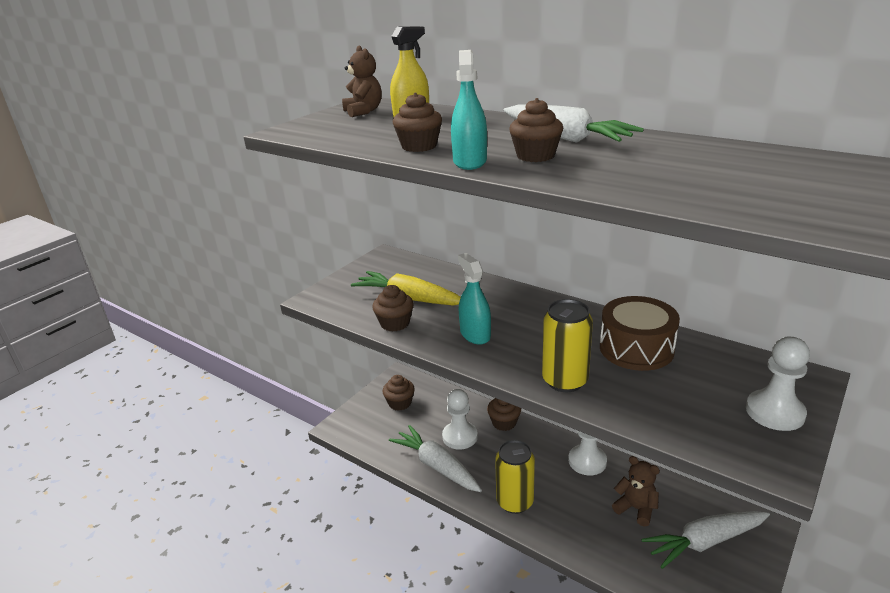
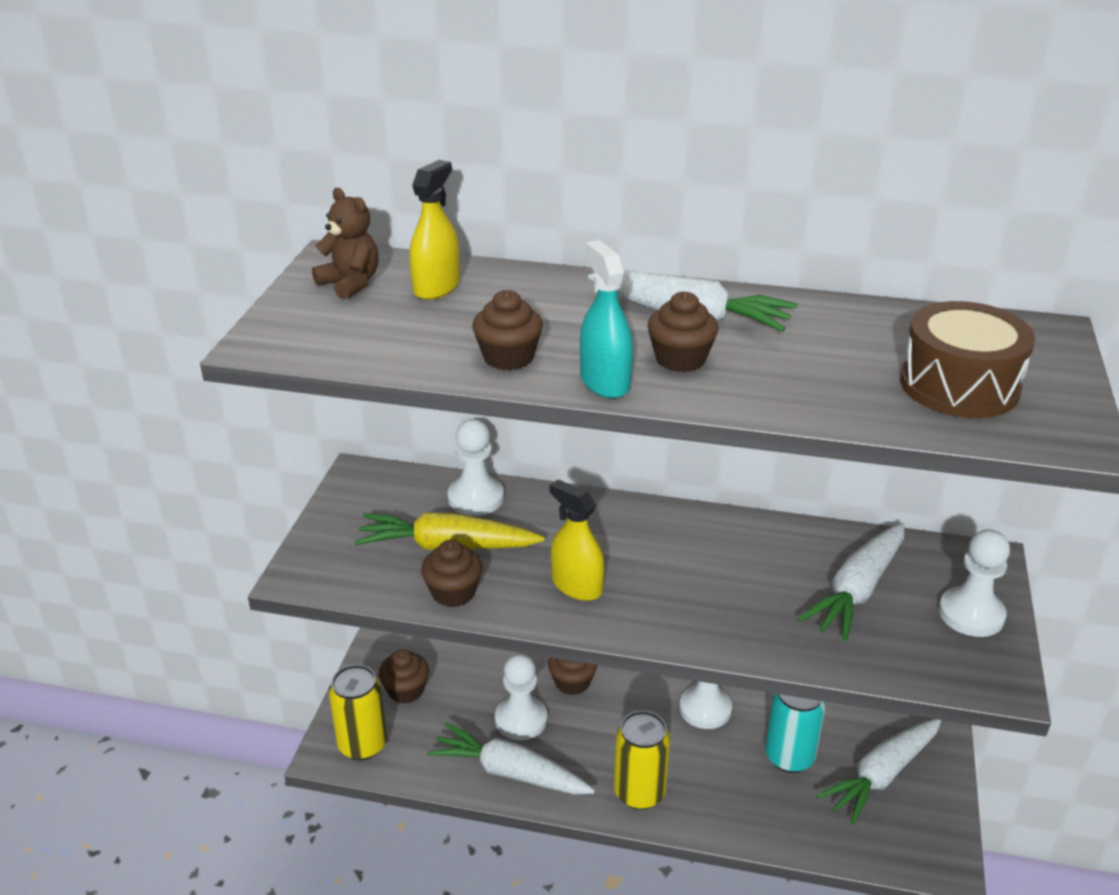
camera: 25 degrees left, 5 degrees up
(444, 277) = (476, 498): none -> white pawn
(475, 334) = (577, 586): turquoise spray bottle -> yellow spray bottle
(565, 381) = (728, 629): yellow can -> yellow can (362, 744)
(636, 348) = (787, 562): brown drum -> brown drum (959, 385)
(636, 509) = (789, 757): brown teddy bear -> turquoise can
(682, 377) = (857, 590): none -> white carrot

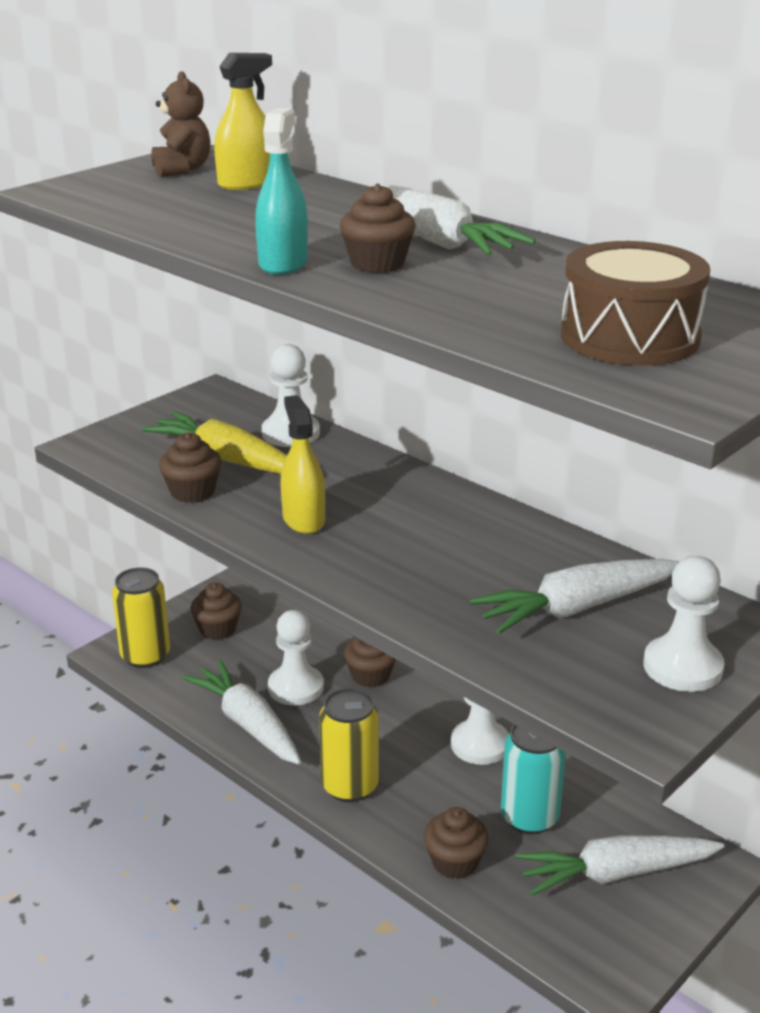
camera: 30 degrees right, 5 degrees down
(508, 357) = (228, 233): brown cupcake -> brown cupcake (455, 862)

